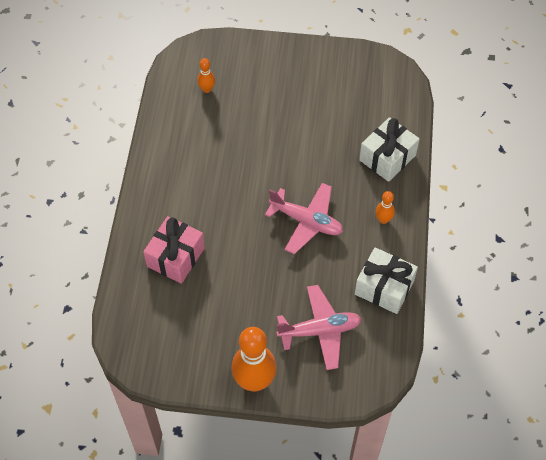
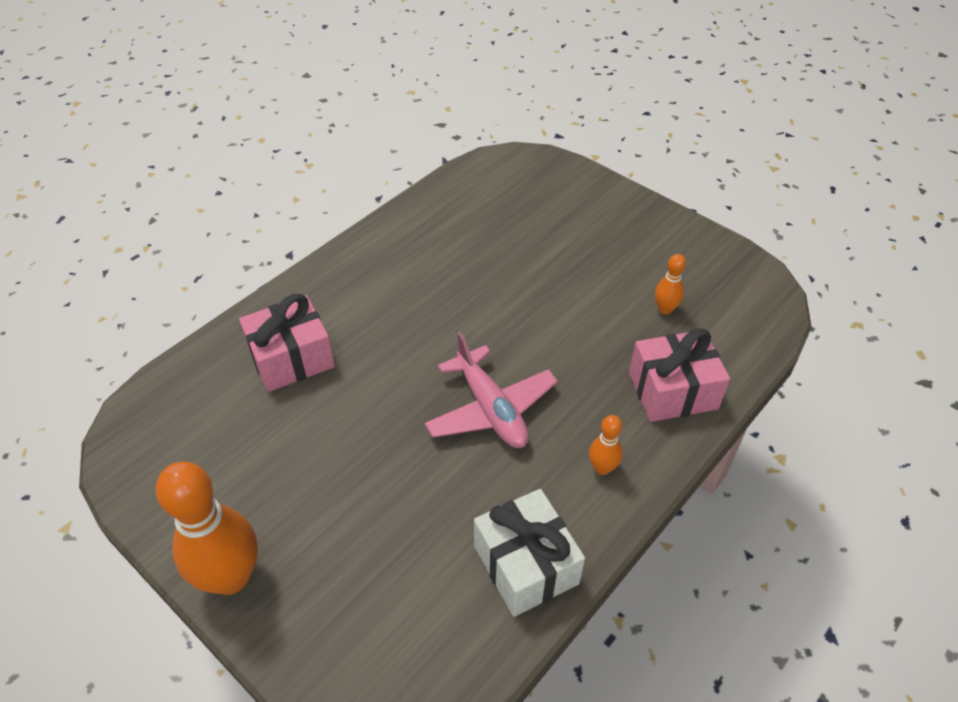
camera: 35 degrees right, 10 degrees down
(207, 89) = (501, 202): orange bowling pin -> orange bowling pin (665, 309)
(320, 331) = (380, 566): pink plane -> none
(387, 158) = (672, 390): white gift -> pink gift

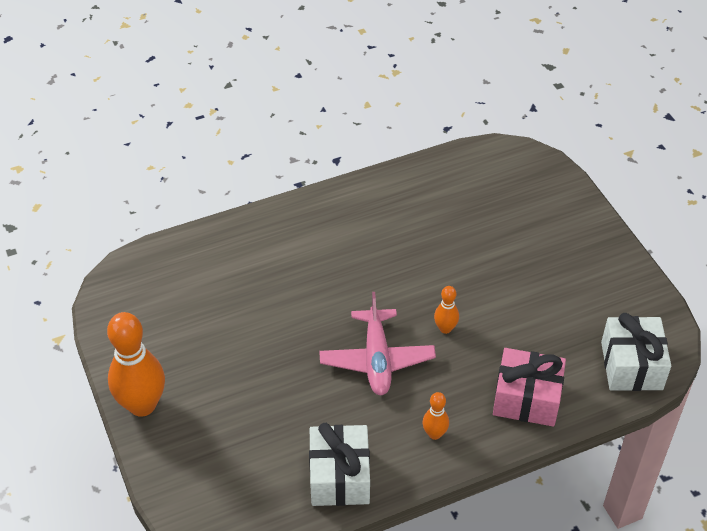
camera: 25 degrees right, 0 degrees up
(291, 358) = (251, 267): pink gift -> none
(665, 309) = (564, 332): orange bowling pin -> orange bowling pin (445, 328)
(749, 318) = (631, 365): none -> white gift

